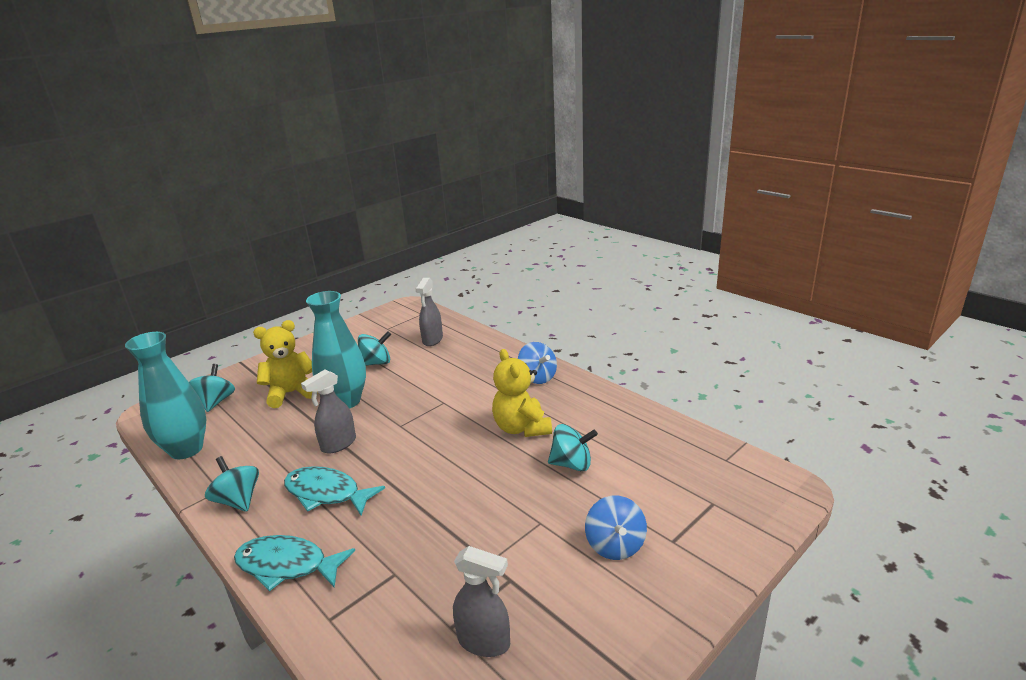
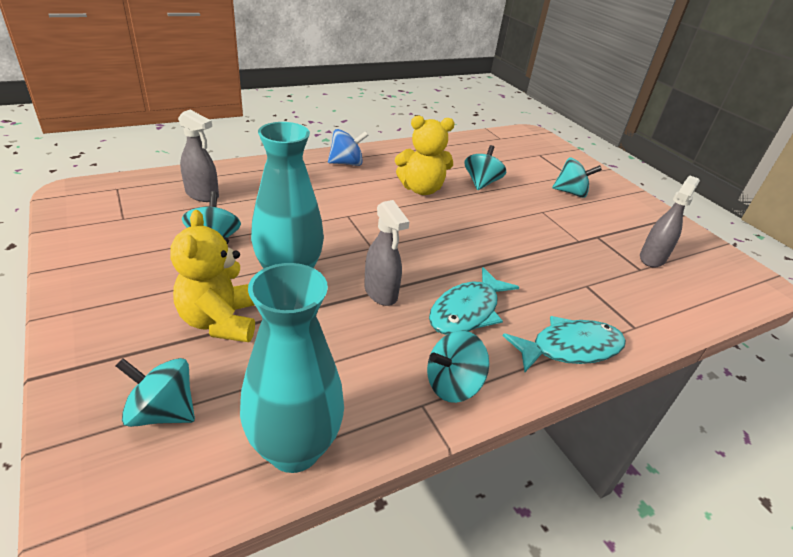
camera: 80 degrees left, 10 degrees up
(287, 565) = (570, 348): turquoise fish -> turquoise fish turned 135 degrees counterclockwise
(615, 545) = (571, 192): blue spinning top -> turquoise spinning top

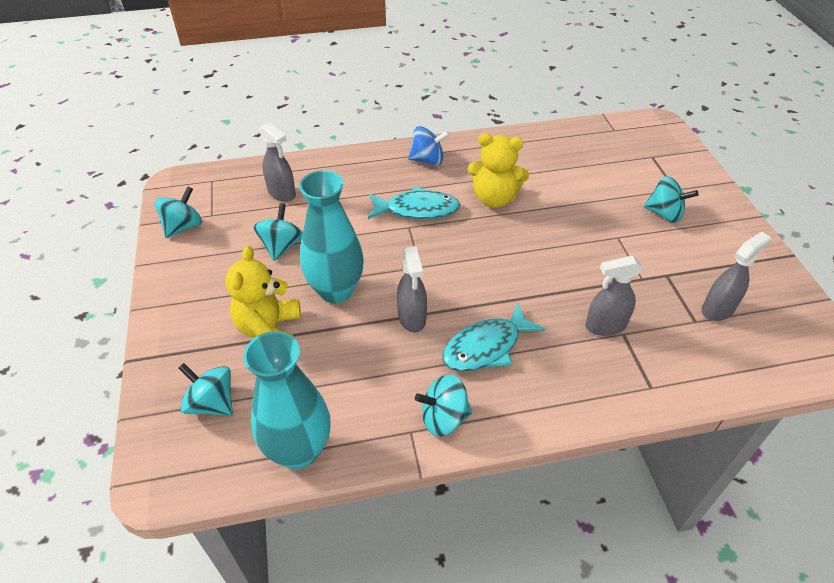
camera: 20 degrees right, 10 degrees up
(481, 183) = (564, 194): turquoise spinning top -> turquoise spinning top (183, 227)
(568, 280) = (605, 326): none -> grey spray bottle
(570, 348) = (570, 400): turquoise fish -> turquoise fish (417, 210)

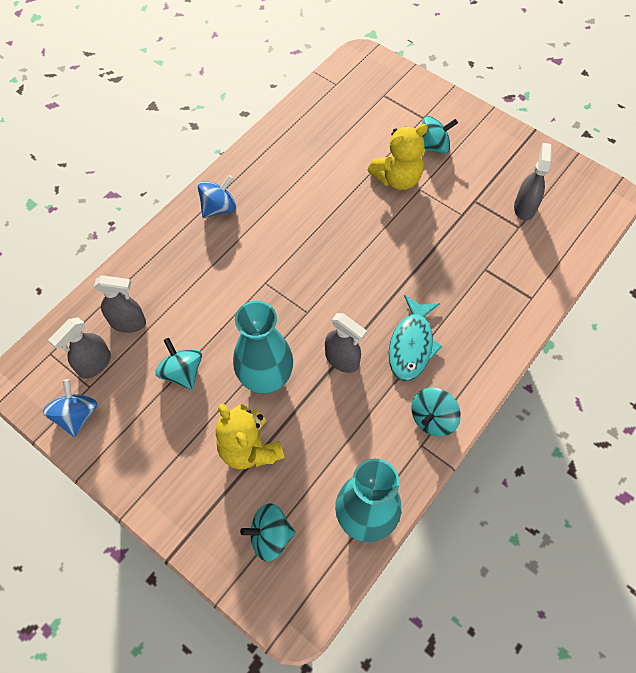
camera: 40 degrees left, 15 degrees up
(183, 227) = (76, 415): turquoise spinning top -> blue spinning top
(417, 210) = (256, 262): turquoise fish -> none
(494, 199) = (305, 212): yellow teddy bear -> yellow teddy bear (397, 178)
(605, 326) = (470, 271): grey spray bottle -> grey spray bottle (94, 364)

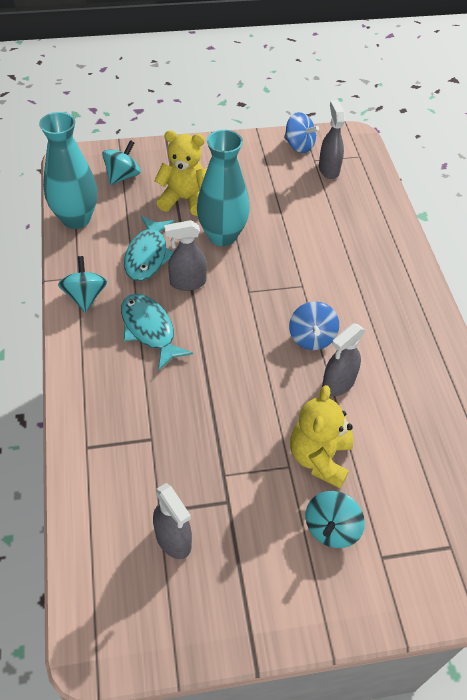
camera: 130 degrees right, 10 degrees down
(128, 322) = (345, 199): grey spray bottle -> grey spray bottle (338, 384)
(182, 372) = (276, 202): turquoise spinning top -> none
(219, 208) = (409, 306): blue spinning top -> blue spinning top (311, 338)
(345, 414) = (148, 255): none -> turquoise fish

